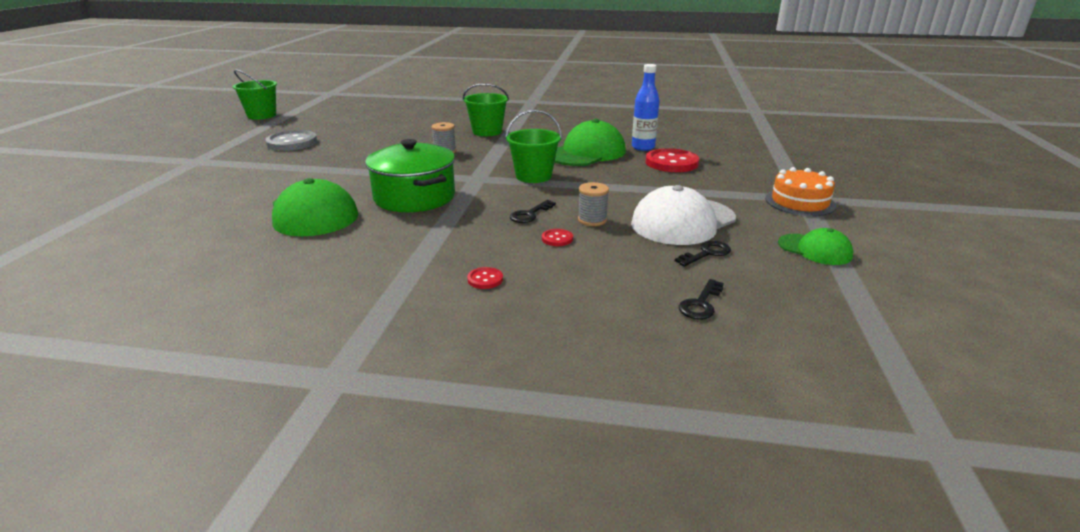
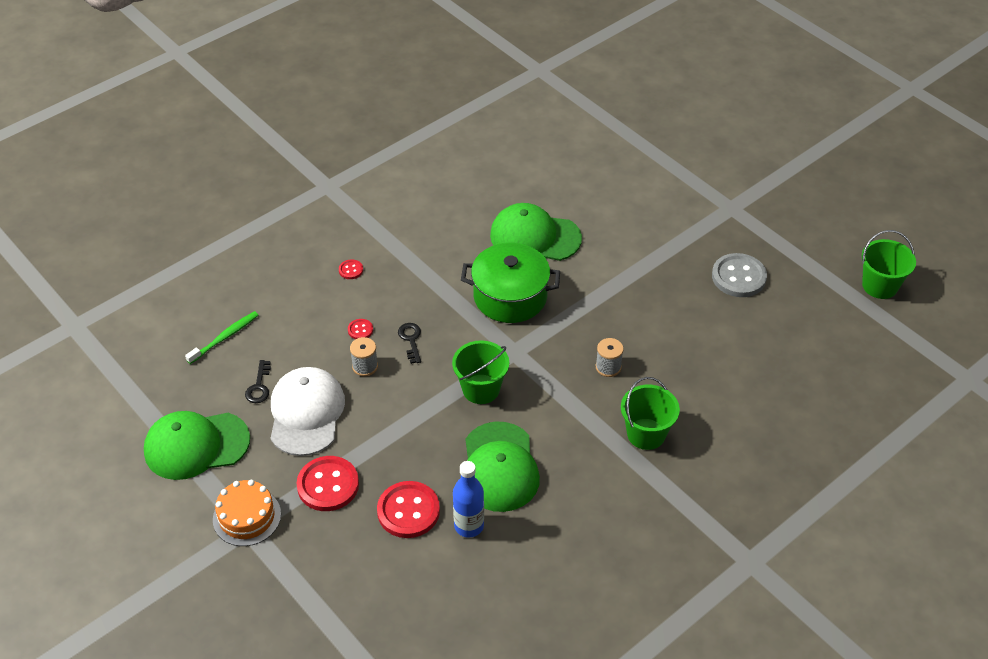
camera: 130 degrees right, 20 degrees up
(701, 304) = (225, 337): black key -> green toothbrush
(714, 189) = (328, 485): none -> red button
(815, 250) = (196, 445): green cap -> green cap, size x1.78

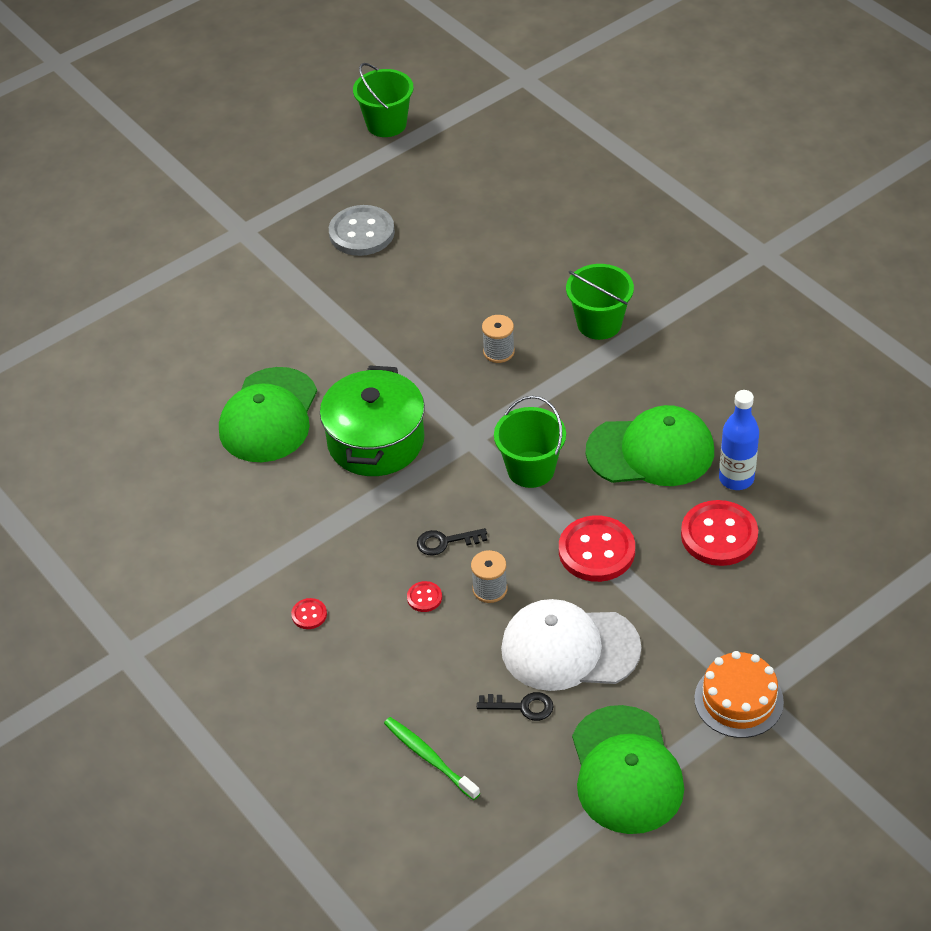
camera: 85 degrees left, 0 degrees up
(328, 485) = (685, 617): red button -> red button (596, 551)

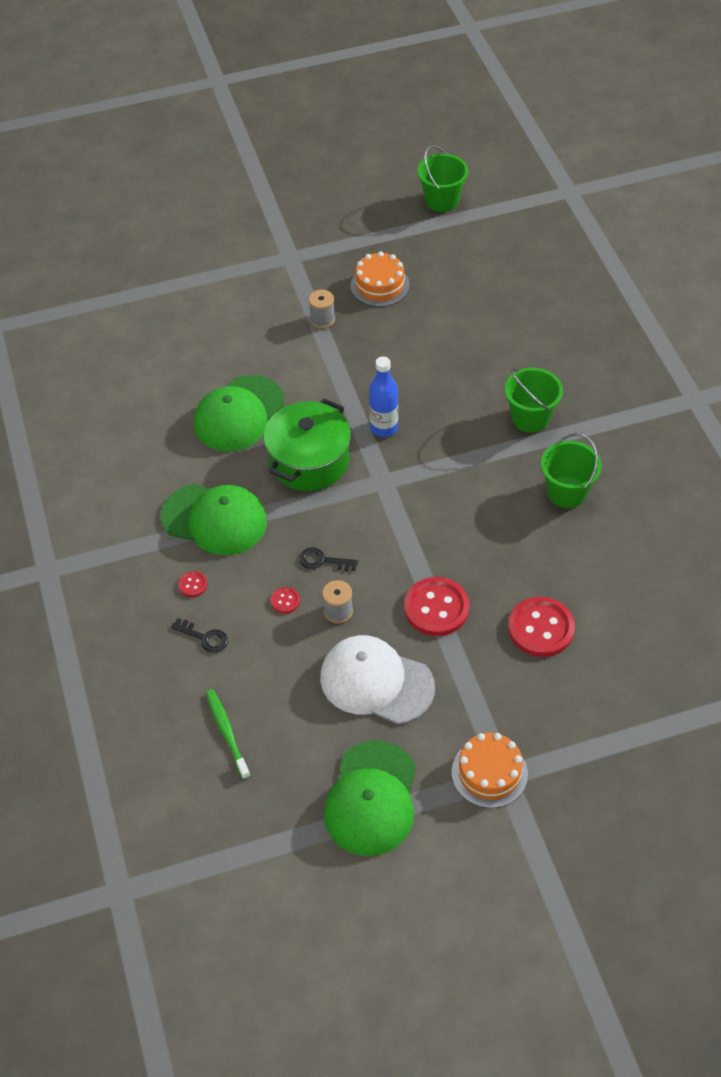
camera: 20 degrees right, 5 degrees up
(362, 233) = (380, 285): grey button -> orange cake
(499, 352) = (439, 417): grey spool -> grey spool (322, 319)
(522, 706) = (317, 716): black key -> black key (204, 637)
(531, 469) = (417, 523): green bucket -> green bucket (566, 492)
(651, 451) = (520, 539): green cap -> green cap (215, 519)
(736, 478) = (578, 585): blue bottle -> blue bottle (384, 427)

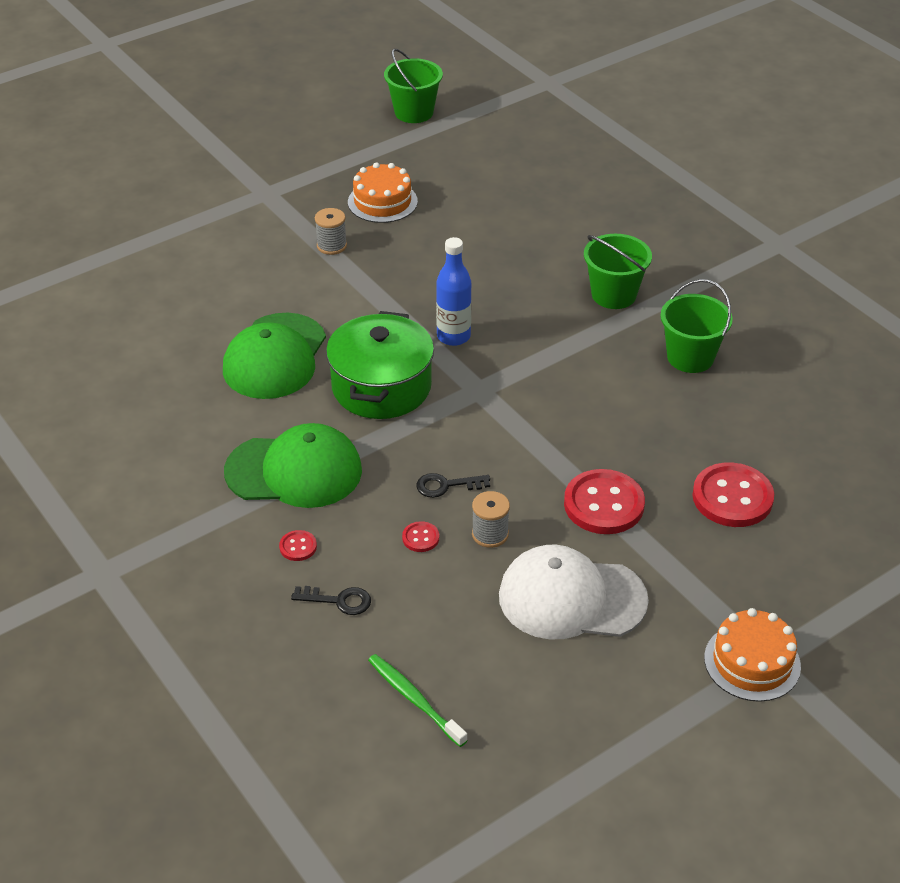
camera: 20 degrees left, 10 degrees down
(371, 799) = (628, 727): green cap -> none

